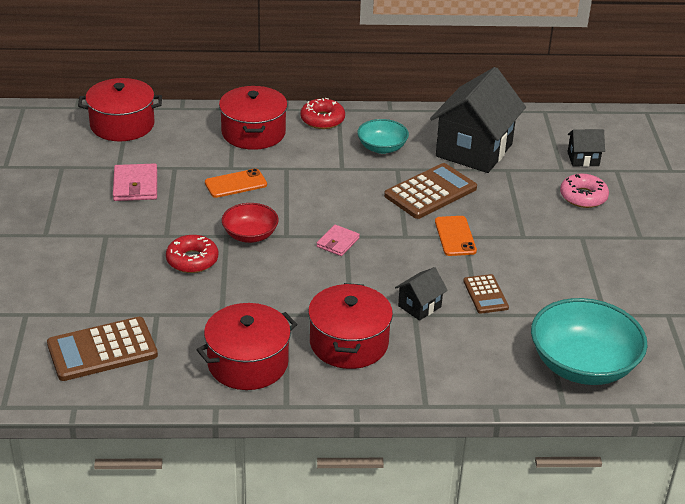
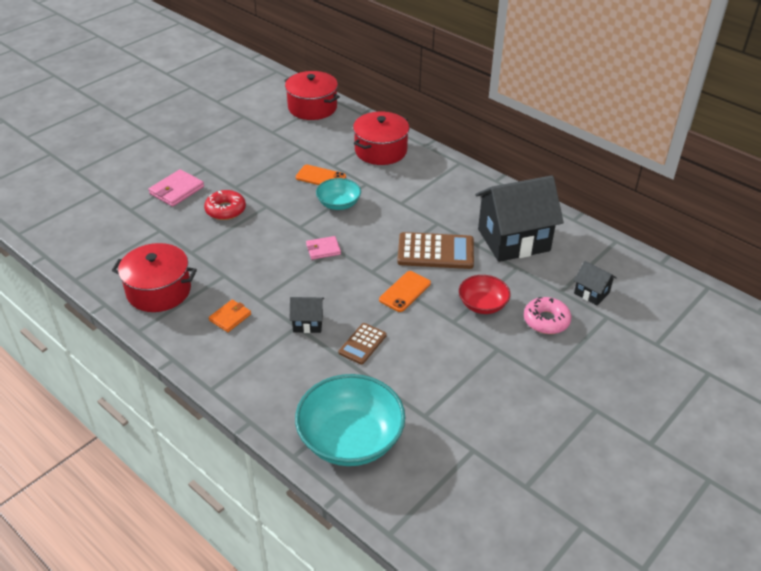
camera: 45 degrees right, 5 degrees up
(102, 350) = (104, 233): brown calculator -> none
(135, 185) = (264, 148): pink wallet -> pink wallet (177, 190)
(250, 235) = (280, 214): red bowl -> red bowl (482, 305)
(322, 120) = (438, 164): red donut -> none
(349, 343) = (230, 317): red pot -> orange wallet
(382, 148) = (449, 203): turquoise bowl -> turquoise bowl (338, 204)

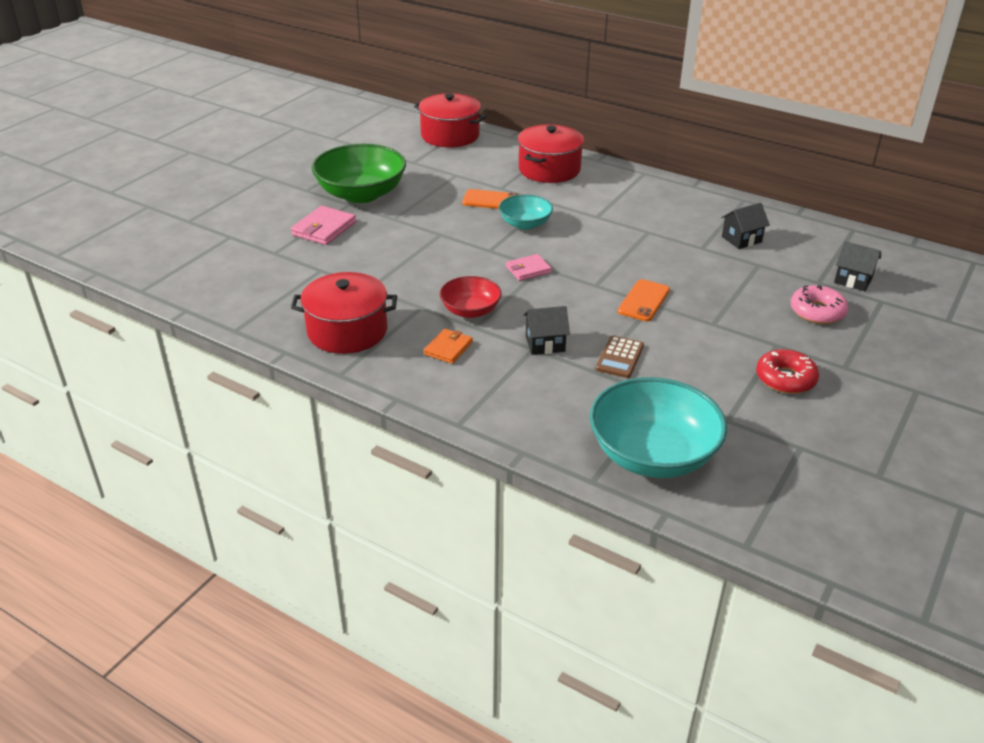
camera: 10 degrees left, 5 degrees down
(218, 159) = (361, 194): none -> green bowl
(225, 210) = (393, 242): red donut -> red donut (785, 379)
(435, 252) = (659, 259): brown calculator -> none
(482, 305) = (738, 304): red bowl -> red bowl (470, 310)
(513, 240) = (741, 239): black house -> black house, size x0.44

